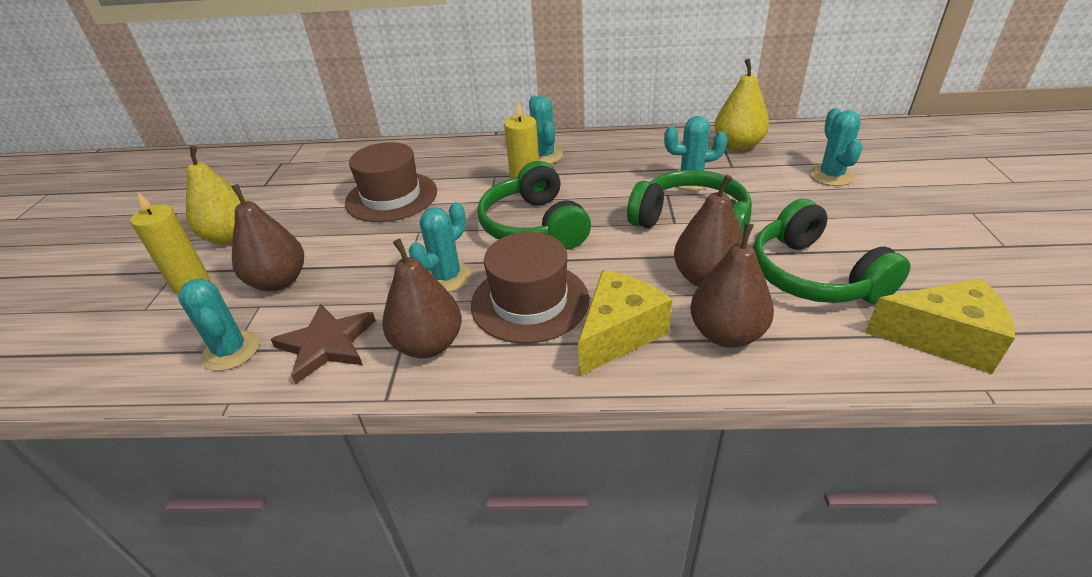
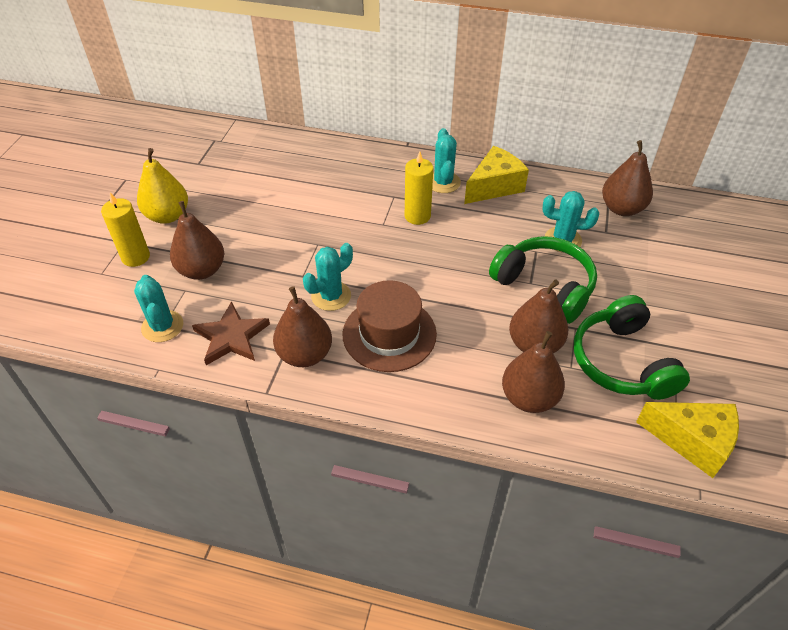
camera: 10 degrees right, 10 degrees up
(391, 197) = (302, 201): brown hat -> none
(534, 226) = (412, 260): green headphones -> none
(618, 334) = (448, 378): yellow cheese -> yellow cheese (494, 186)
(738, 146) = (622, 208): yellow pear -> brown pear
(831, 176) = (689, 262): turquoise cactus -> none

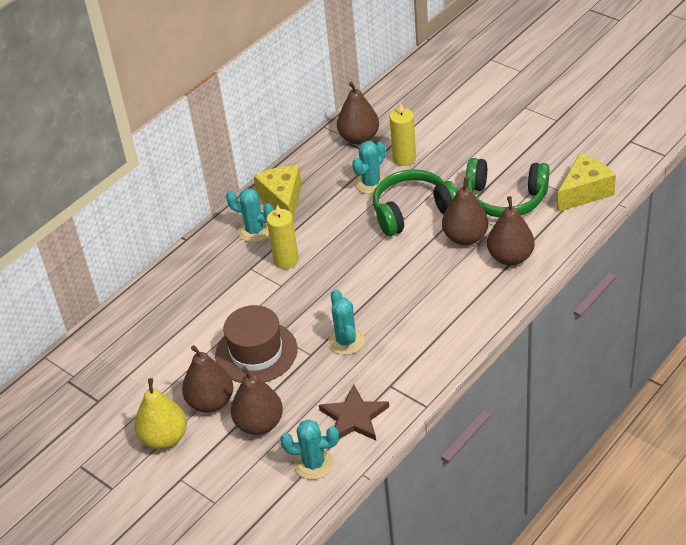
camera: 60 degrees left, 5 degrees down
(136, 257) = (209, 472): yellow candle -> yellow candle (404, 158)
(305, 354) = (400, 373): brown pear -> brown pear (211, 402)
(389, 334) = (408, 316): brown hat -> brown hat (256, 352)

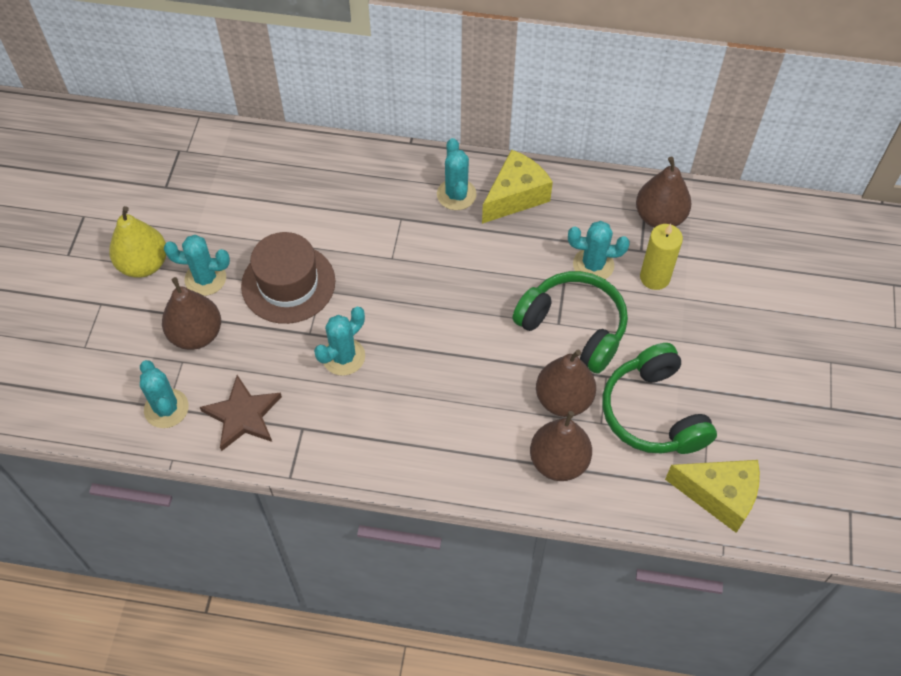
camera: 55 degrees right, 15 degrees up
(211, 402) = (205, 278): brown pear -> turquoise cactus
(286, 260) = (430, 244): yellow candle -> none

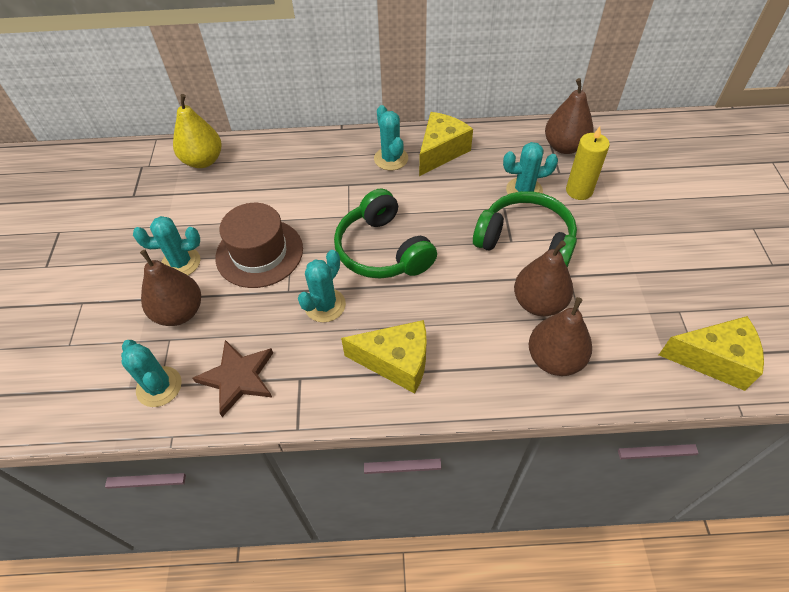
camera: 10 degrees left, 5 degrees down
(144, 264) = (120, 261): yellow pear -> yellow pear (203, 161)
(400, 432) = (396, 362): none -> yellow cheese
(653, 413) = (623, 298): green headphones -> green headphones (382, 250)

